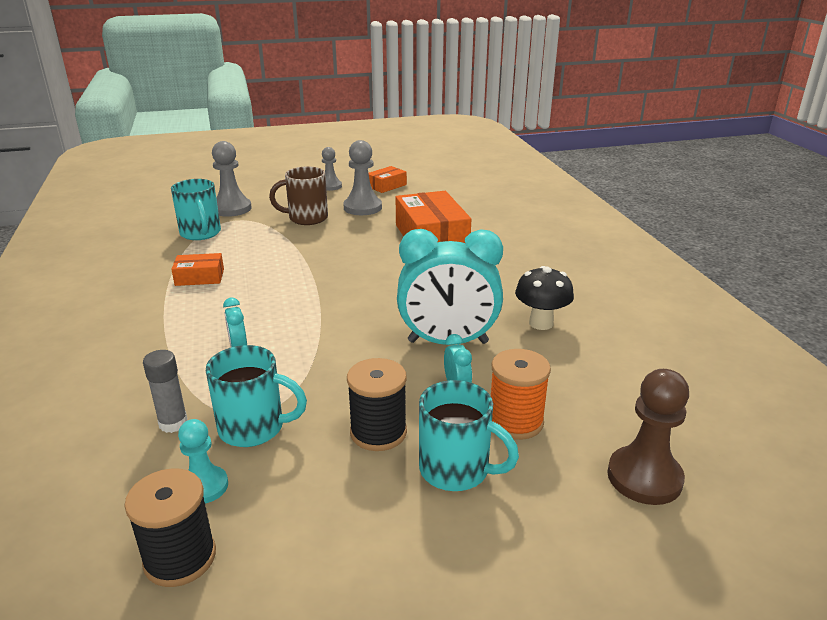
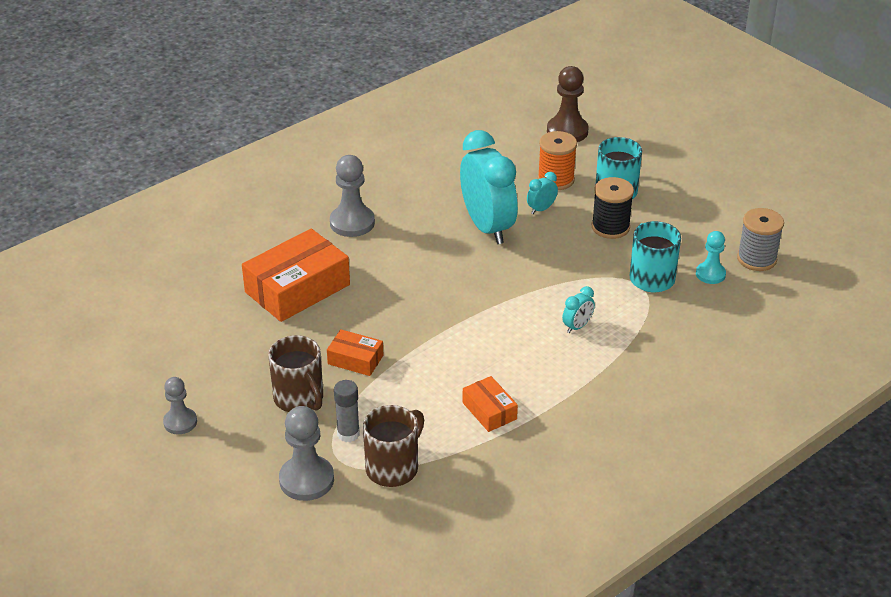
camera: 115 degrees left, 10 degrees up
(173, 423) = (678, 314): grey glue stick -> grey glue stick (348, 434)
(180, 558) = (756, 259): black spool -> grey spool
(201, 233) = (393, 467): turquoise mug -> brown mug
(362, 208) = (242, 365): grey pawn -> grey pawn (352, 223)
(386, 186) = (154, 371): orange box -> orange box (355, 359)
(541, 323) = (427, 191): black mushroom -> none

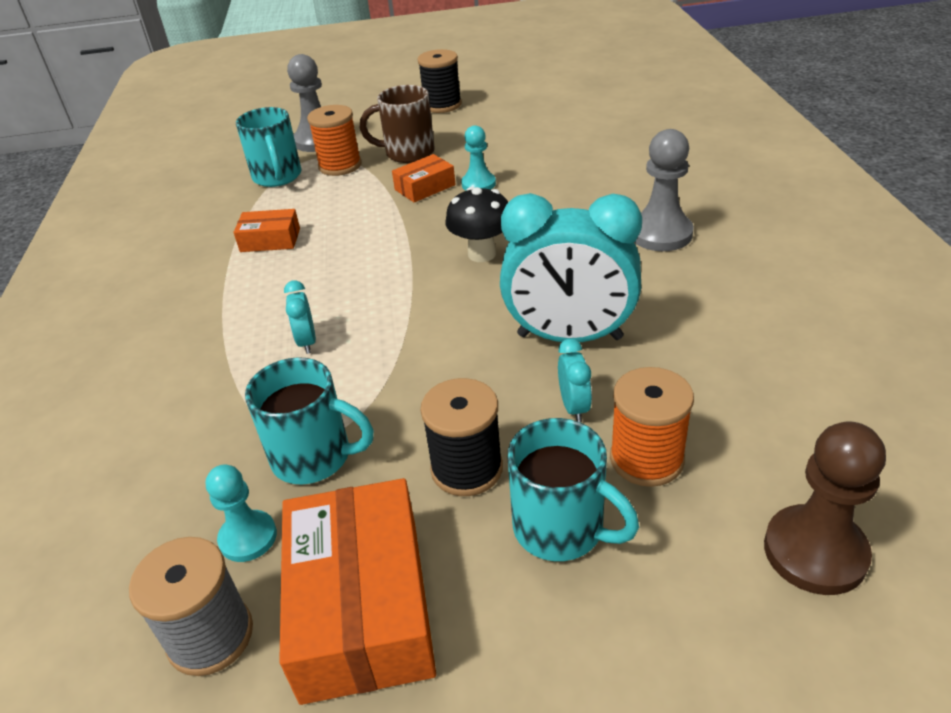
camera: 125 degrees right, 0 degrees up
(180, 422) = (442, 105): grey pawn -> black spool
(297, 288) = (564, 178): orange box -> orange box (361, 606)
(332, 331) = (478, 184): none -> turquoise pawn
(348, 434) = (340, 166): grey glue stick -> orange spool
(393, 467) = (277, 177): brown mug -> turquoise mug
(429, 291) = (482, 254): none -> black mushroom

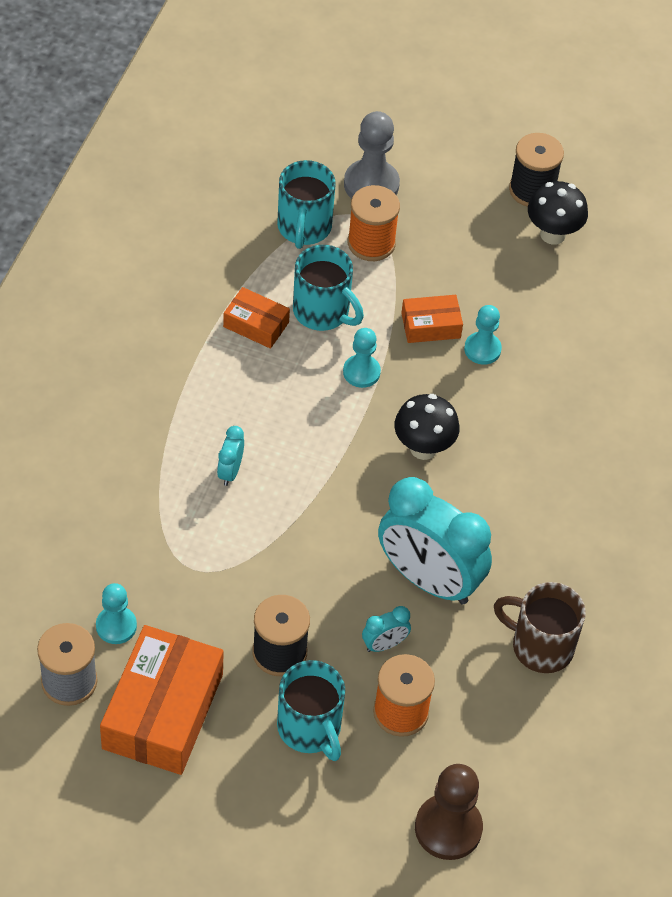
camera: 20 degrees right, 15 degrees up
(315, 457) = (185, 586): turquoise mug -> turquoise mug (323, 312)
(387, 232) = (361, 372): none -> turquoise pawn
(407, 153) = (446, 259): brown mug -> brown mug (540, 646)
(476, 117) = (552, 234): none -> black mushroom
(574, 407) = (384, 644): turquoise clock -> turquoise clock turned 45 degrees clockwise
(661, 234) = (590, 511): grey pawn -> none

